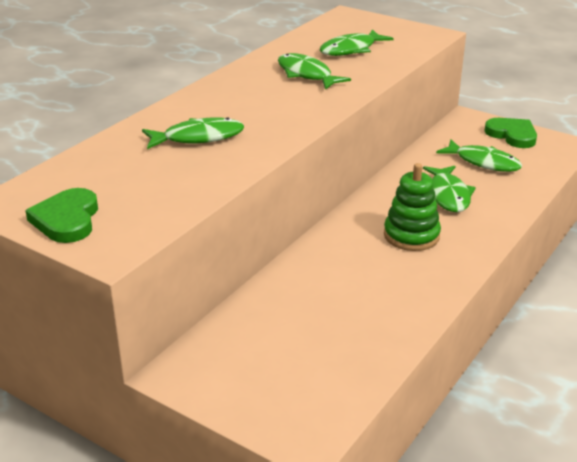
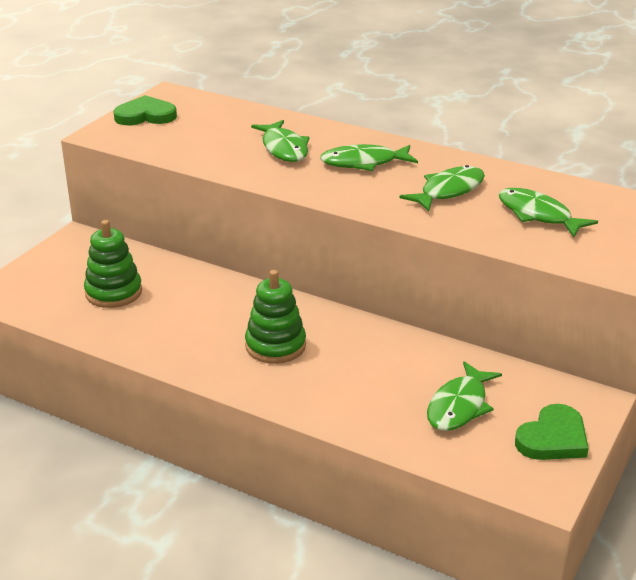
camera: 85 degrees right, 0 degrees up
(312, 336) = (113, 292): none -> green stacking toy
(448, 195) = (366, 374): green fish -> green fish (363, 163)

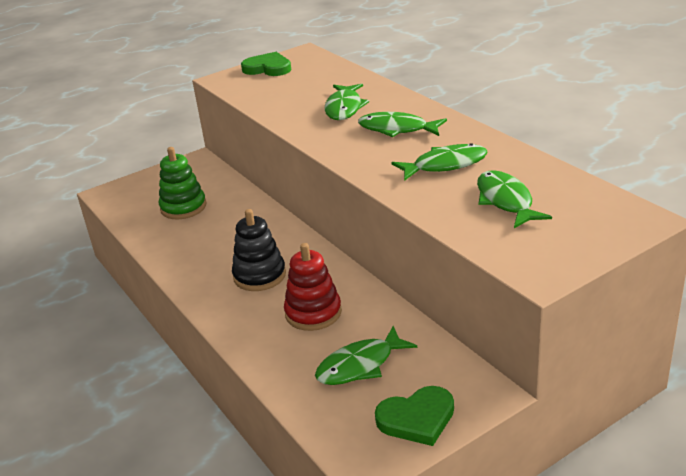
camera: 30 degrees right, 0 degrees up
(275, 346) = (259, 275): green stacking toy -> black stacking toy
(368, 369) = (313, 313): none -> red stacking toy

